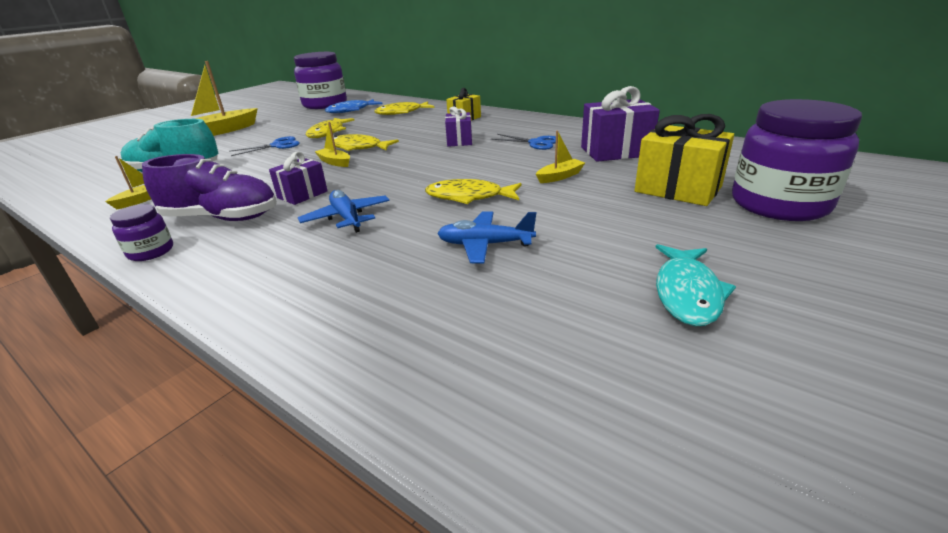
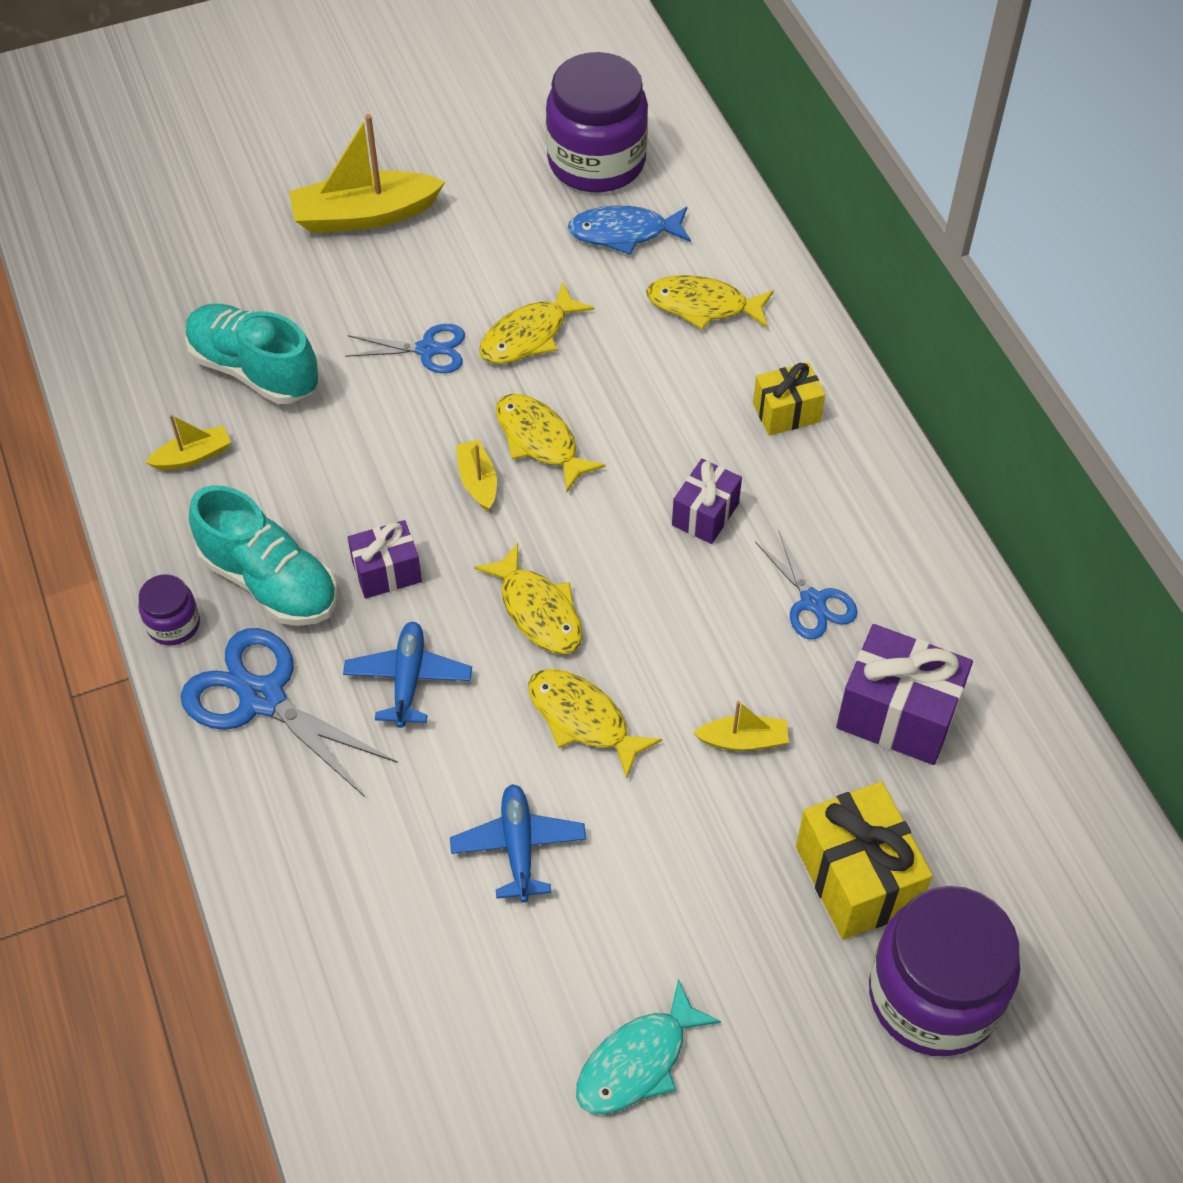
camera: 30 degrees right, 25 degrees up
(222, 218) = (270, 582): purple shoe -> turquoise shoe
(242, 255) = (262, 698): none -> blue scissors
(405, 179) = (538, 611): none -> yellow fish
(485, 245) = (518, 847): blue plane -> blue plane turned 45 degrees clockwise

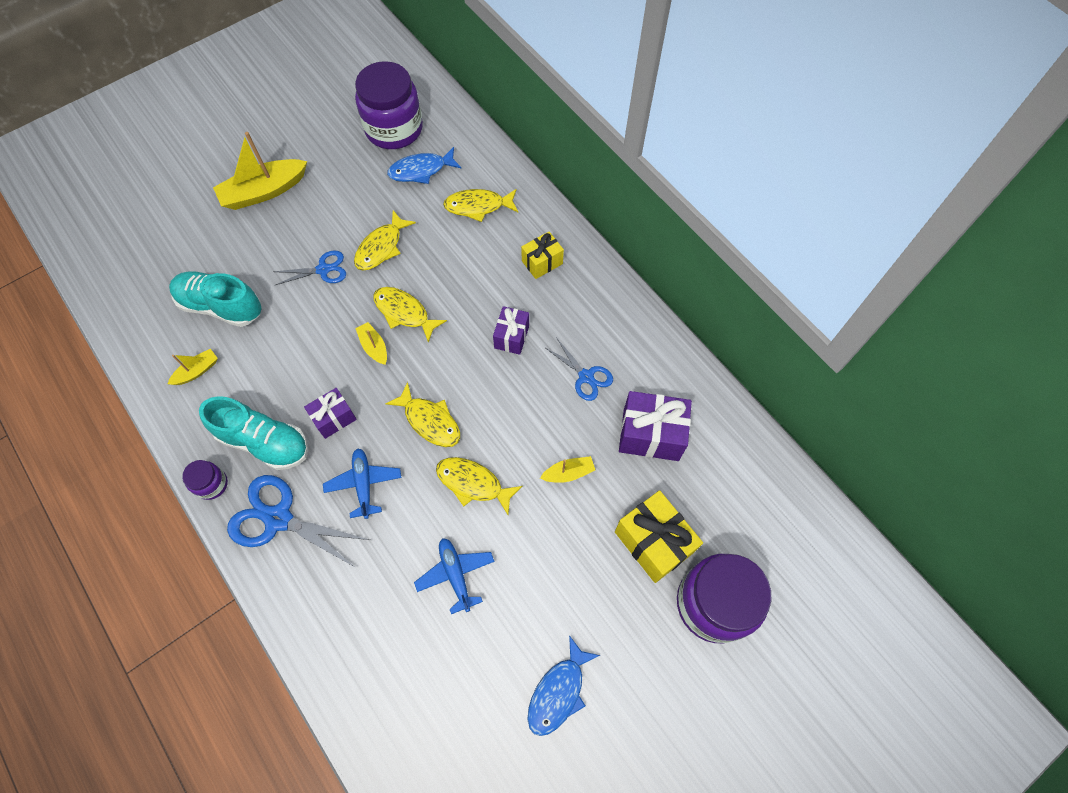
camera: 15 degrees left, 10 degrees up
(637, 1061) = (558, 692): turquoise fish -> blue fish

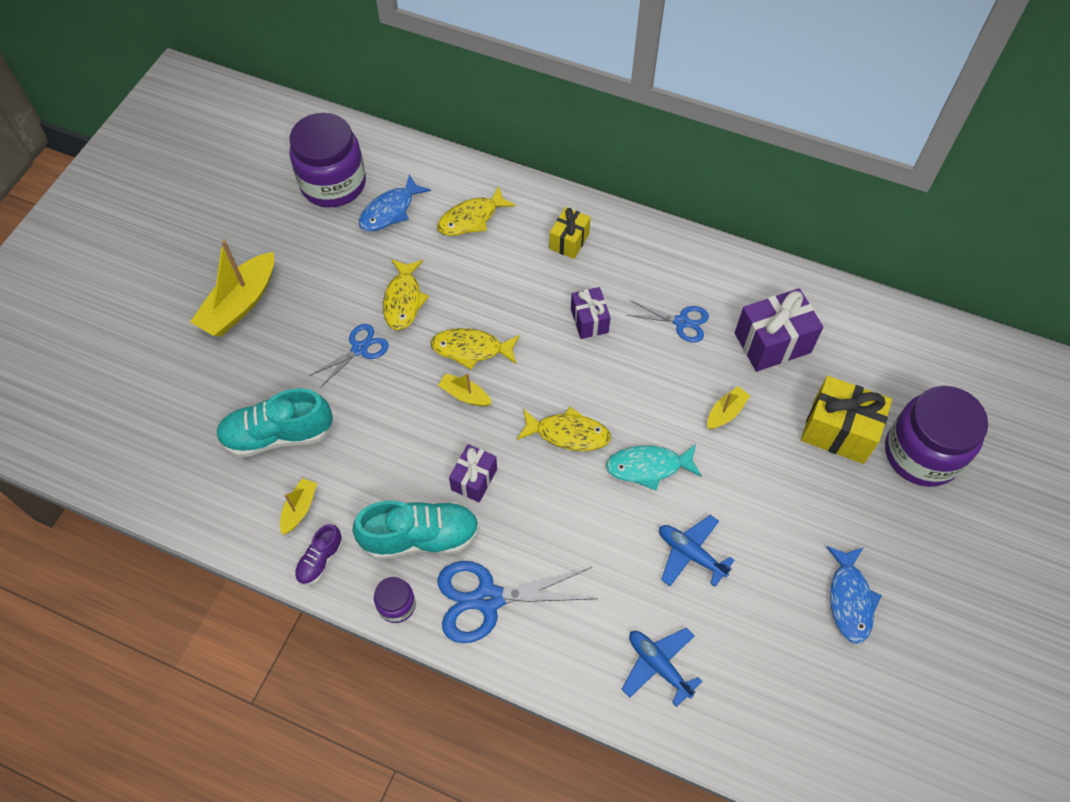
camera: 30 degrees left, 5 degrees down
(184, 419) = (320, 560): none -> purple shoe
(364, 484) = (547, 523): blue plane -> blue plane (658, 665)
(473, 483) = (648, 467): yellow fish -> turquoise fish

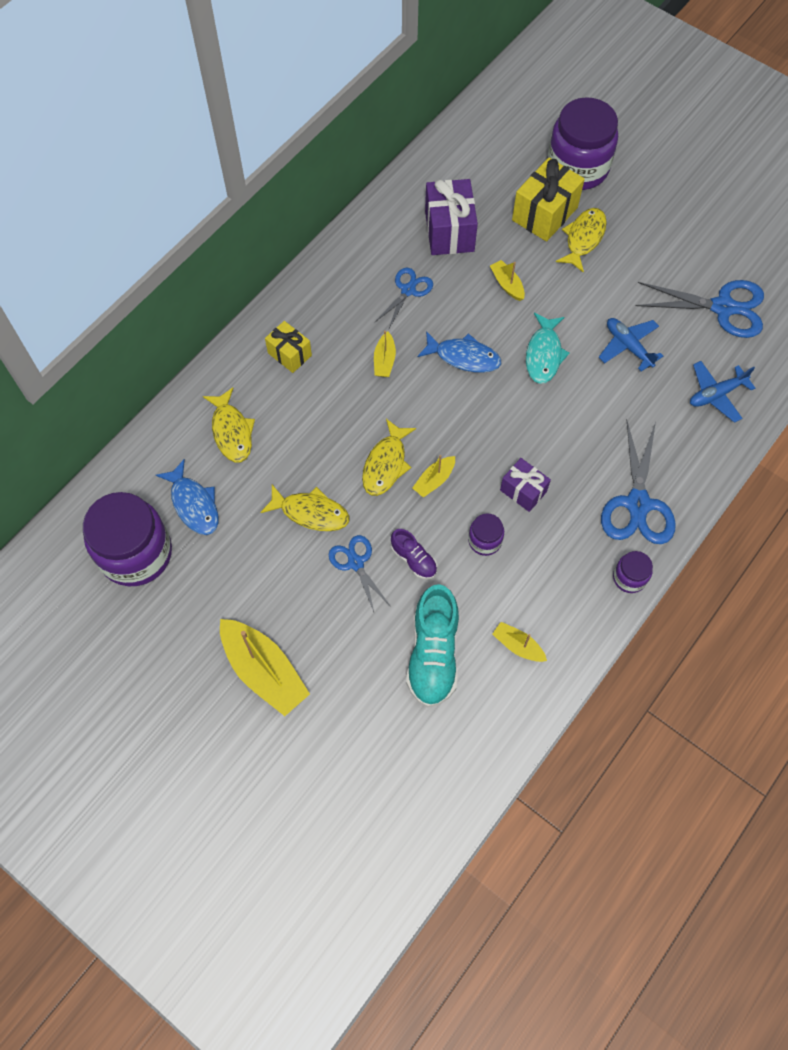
camera: 75 degrees left, 5 degrees up
(320, 560) = (574, 635): purple shoe -> purple shoe (414, 559)
(408, 455) = (485, 541): none -> purple jar
(421, 537) = (569, 546): turquoise shoe -> none
(568, 434) = (496, 406): yellow fish -> yellow fish (583, 238)
(589, 321) = (384, 360): purple gift -> yellow boat
(690, 554) = (628, 346): blue plane -> blue plane turned 90 degrees clockwise
(787, 655) = (723, 307): none -> blue scissors
(849, 599) = (686, 254): blue fish -> blue fish (464, 357)

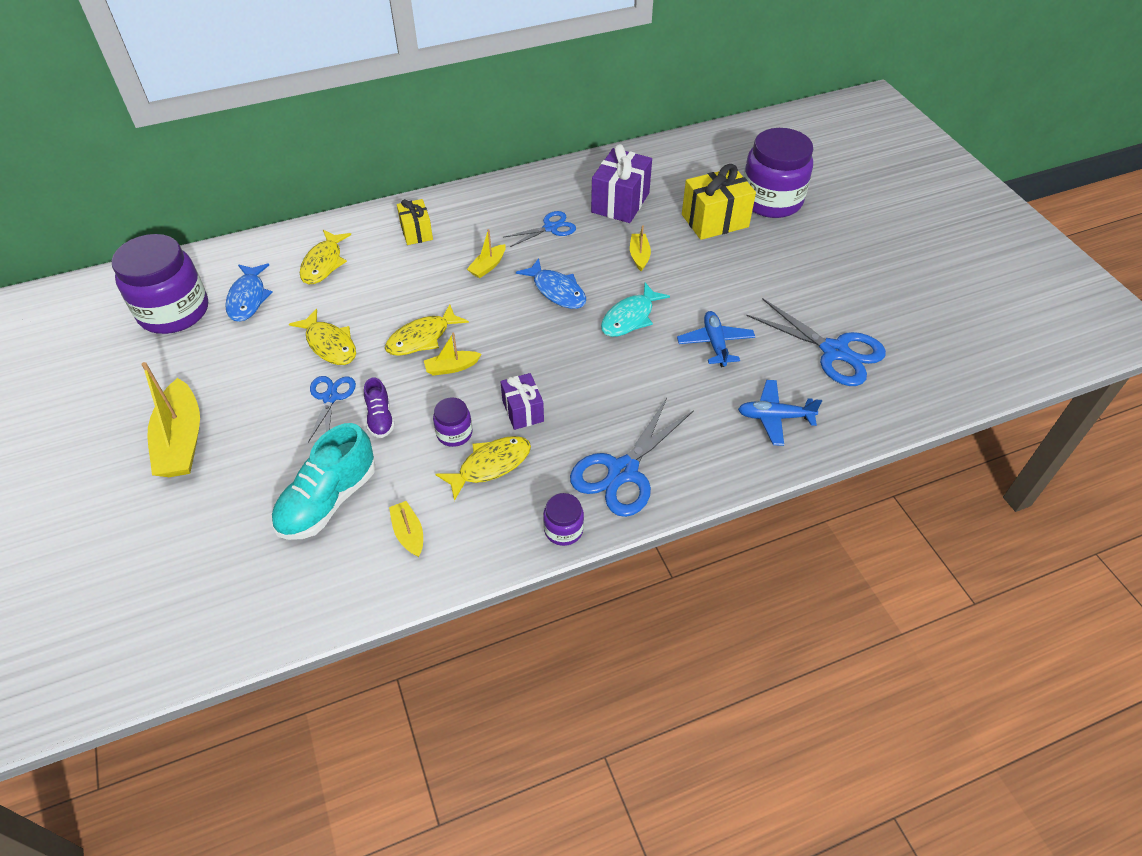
camera: 30 degrees right, 15 degrees down
(583, 238) = (737, 250): yellow fish -> yellow fish (490, 465)

